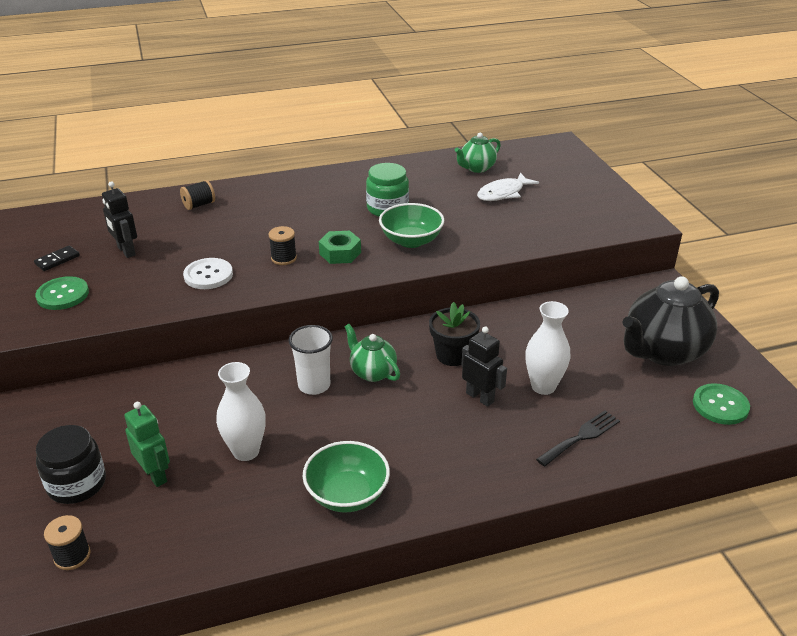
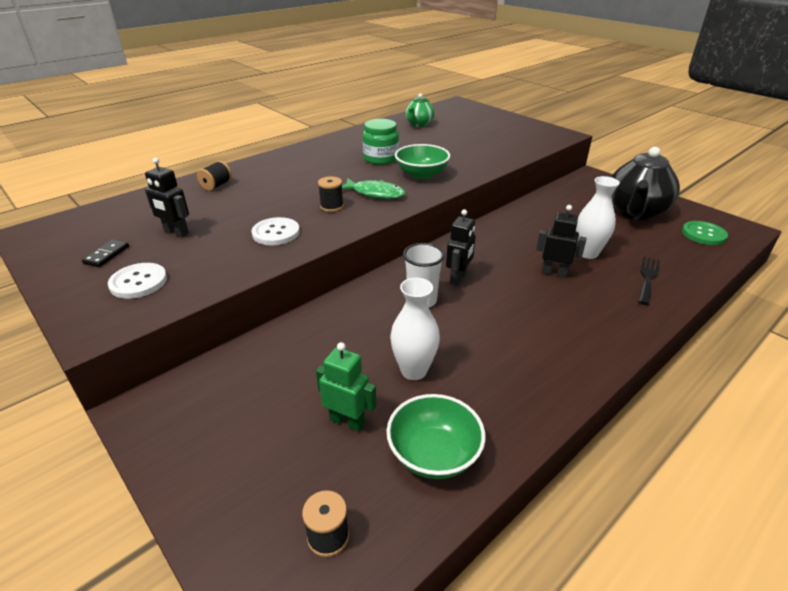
camera: 25 degrees left, 0 degrees up
(63, 295) = (138, 282): green button -> white button
(77, 484) = (271, 459): black jar -> none
(340, 253) = (375, 193): green nut -> green fish
(347, 494) = (532, 376): green bowl -> green bowl (434, 454)
(372, 372) = (458, 278): green teapot -> black robot
(452, 355) = (505, 250): black flower pot -> none
(503, 193) = (454, 135): white fish -> none

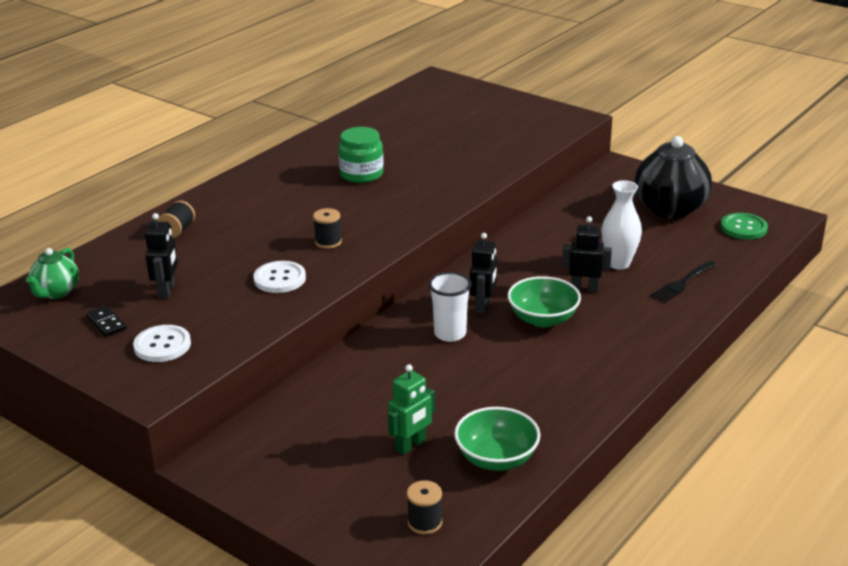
camera: 10 degrees left, 5 degrees down
(107, 255) = (106, 323): black domino -> black domino turned 45 degrees counterclockwise
(176, 232) = (167, 291): black robot -> black robot turned 105 degrees counterclockwise
(347, 421) = (411, 445): green robot -> green robot turned 120 degrees clockwise
(375, 193) = (371, 221): green fish -> none
(413, 370) = (460, 398): white vase -> none
(419, 124) = (393, 118): green teapot -> green teapot (56, 292)
(421, 174) = (418, 191): green bowl -> green bowl (543, 319)
(647, 278) = (682, 283): black fork -> black fork turned 150 degrees counterclockwise

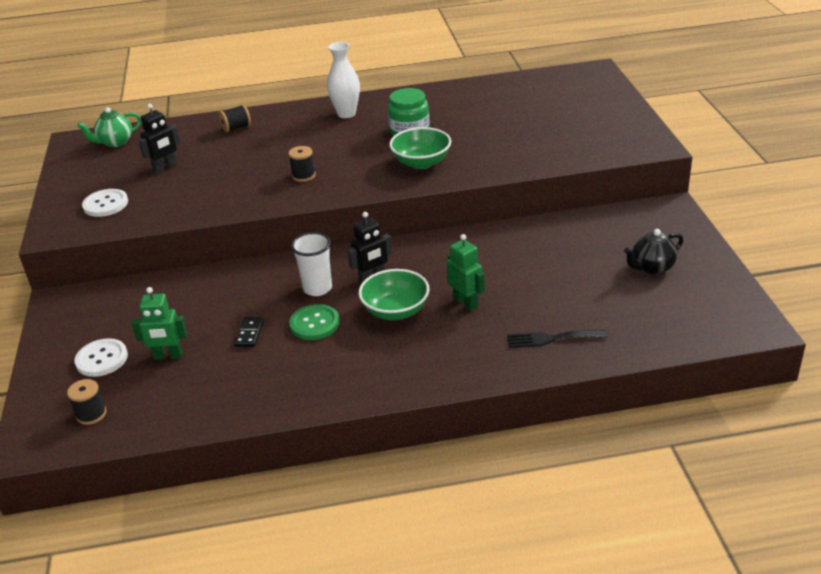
camera: 45 degrees right, 5 degrees up
(106, 323) = (105, 175): black domino -> black domino (249, 333)
(279, 279) = (233, 189): white button -> white button (102, 359)
(496, 458) = (197, 398): green bowl -> green bowl (421, 163)
(584, 289) = (466, 302): black robot -> green robot
(618, 263) = (527, 295): white vase -> white vase (346, 114)
(669, 209) = (652, 268): black teapot -> black teapot, size x0.54
(743, 228) = (693, 316): green button -> green button (314, 323)

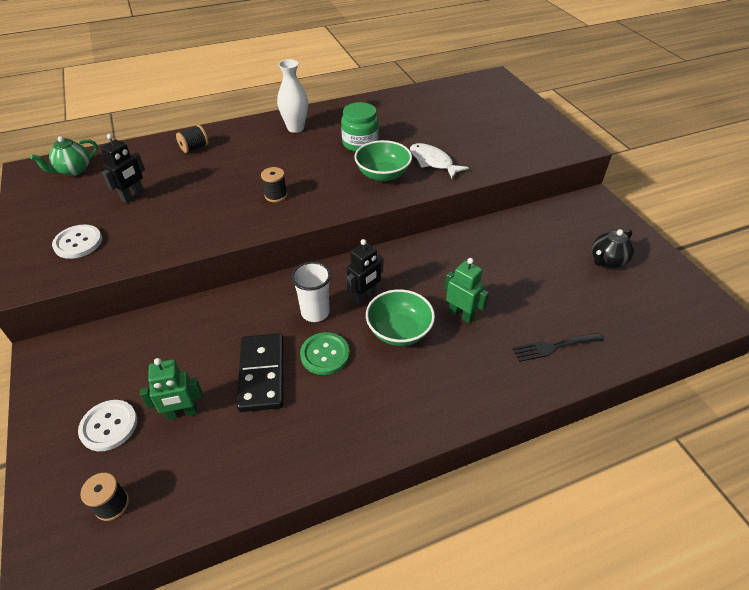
camera: 15 degrees left, 10 degrees up
(249, 333) = (262, 374): black domino -> black domino, size x2.03
(481, 153) = (433, 162): none -> white fish

